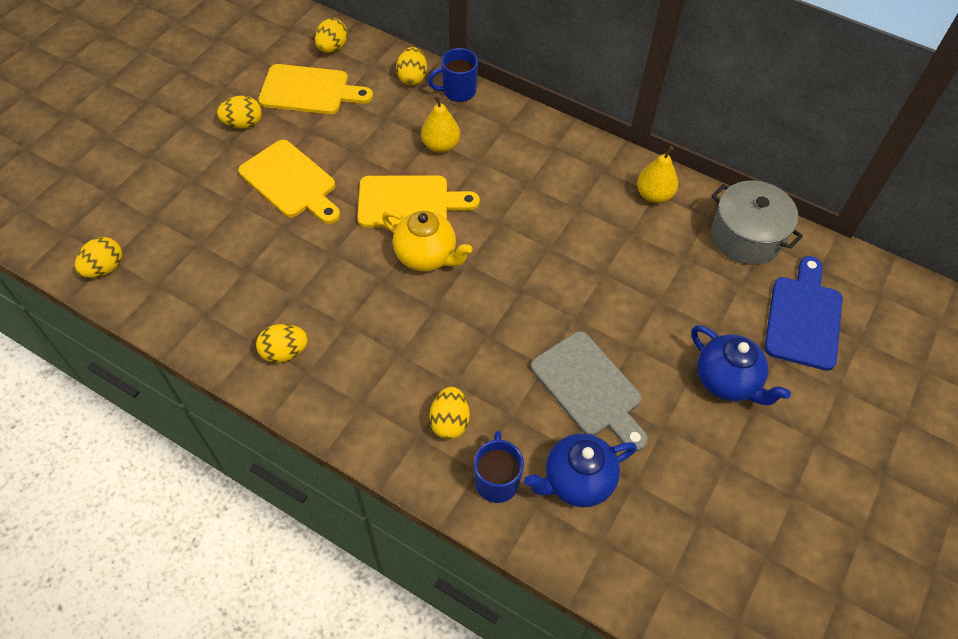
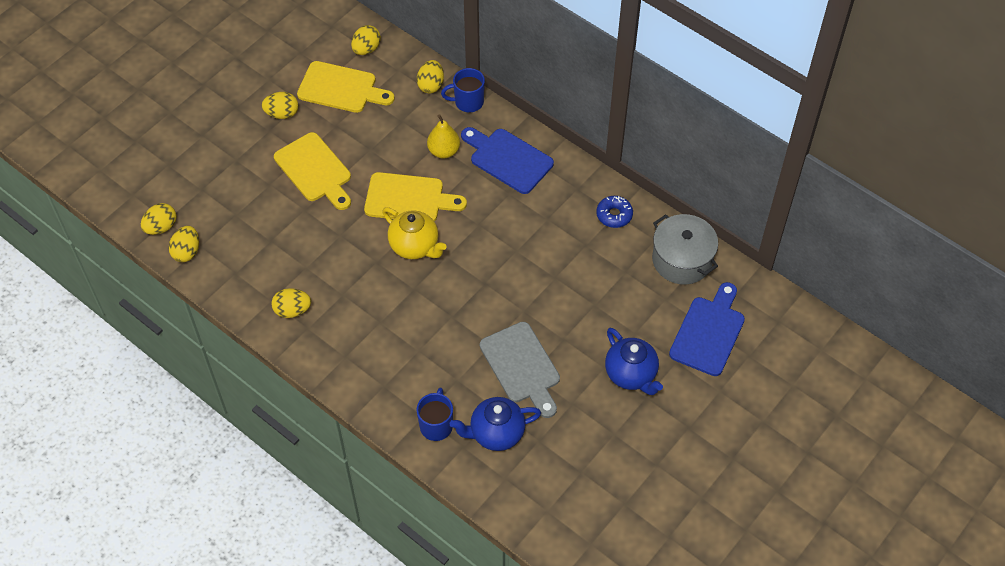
camera: 10 degrees right, 0 degrees up
(450, 422) = (409, 378): yellow egg -> yellow egg (187, 252)
(517, 147) = (508, 159): none -> blue cutting board
(654, 195) = (614, 215): yellow pear -> blue donut

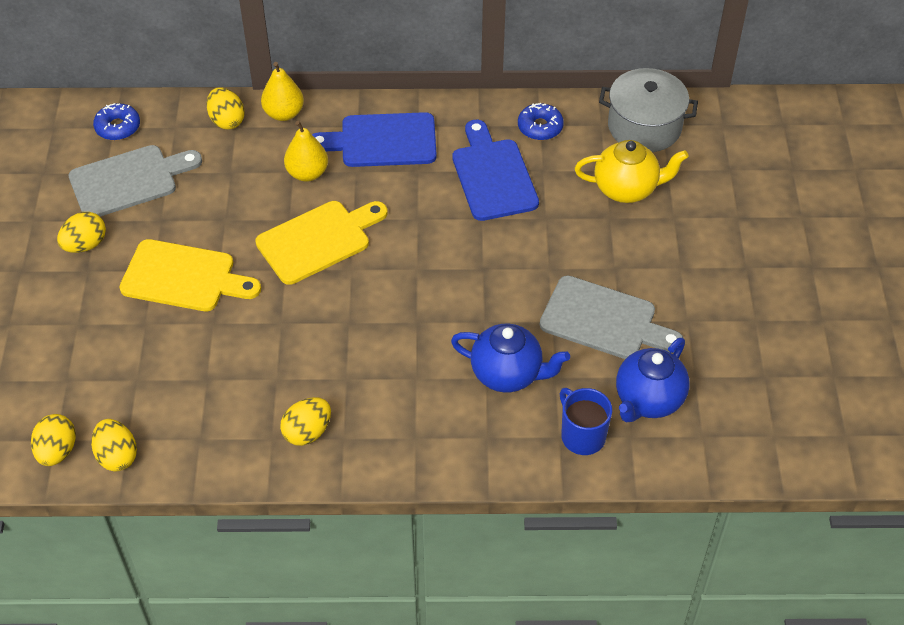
camera: 40 degrees left, 5 degrees down
(341, 88) = (129, 181): yellow cutting board -> grey cutting board
(366, 49) = (118, 127): yellow egg -> blue donut
(415, 246) = (374, 281): yellow teapot -> yellow teapot (626, 189)
(468, 102) = (284, 113): blue mug -> yellow pear
(631, 374) = (711, 256): blue teapot -> blue teapot (507, 374)
(709, 332) = (737, 173): blue cutting board -> blue cutting board (493, 176)

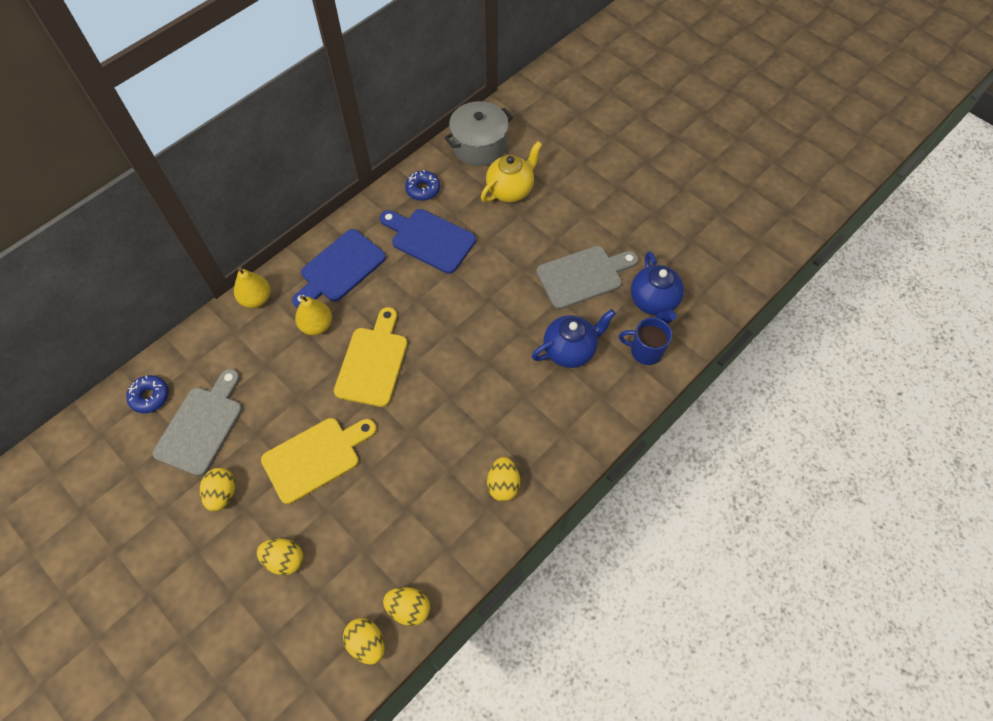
camera: 45 degrees left, 10 degrees up
(227, 120) = (223, 333): yellow egg -> yellow egg (284, 560)

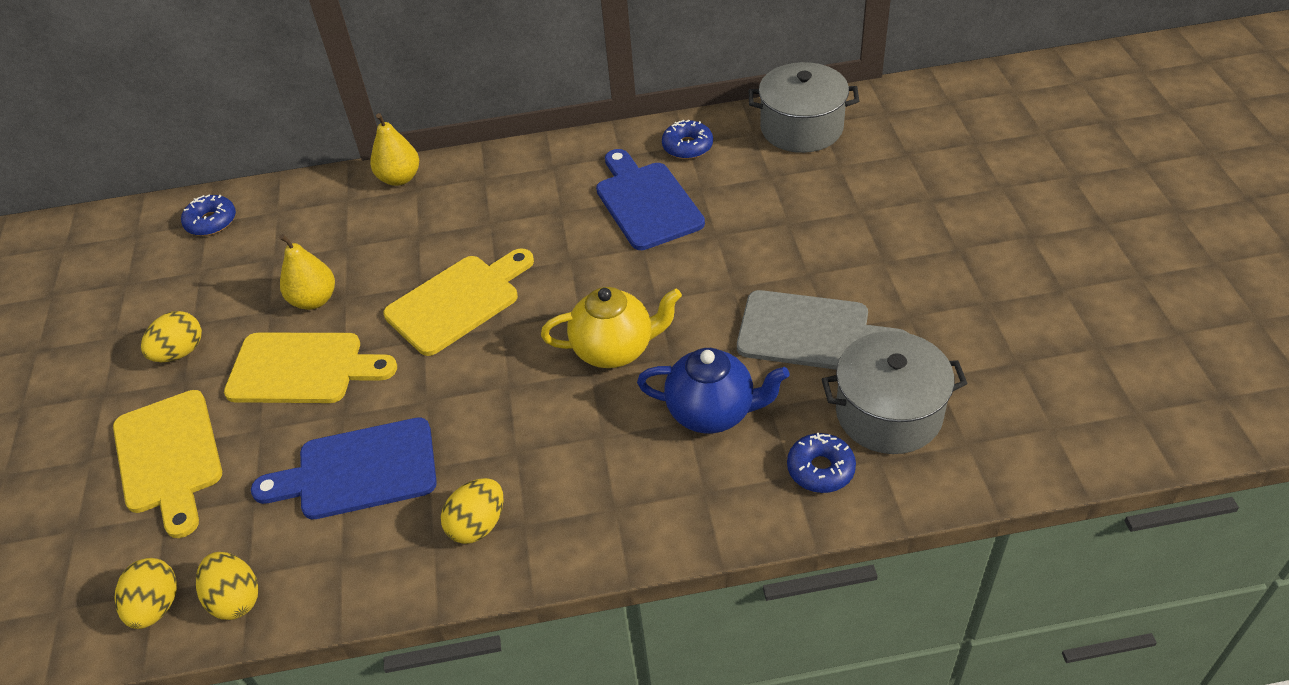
camera: 40 degrees right, 15 degrees down
(202, 426) = (228, 275): grey cutting board -> none
(284, 560) = (169, 457): yellow egg -> yellow cutting board
(317, 325) = (435, 234): yellow pear -> yellow pear (314, 300)
(340, 268) = (515, 187): blue cutting board -> blue cutting board (359, 470)
(510, 190) = (799, 191): yellow teapot -> yellow teapot (614, 350)
(645, 351) = (820, 469): blue mug -> blue donut
(653, 302) = (888, 413): blue teapot -> grey pot

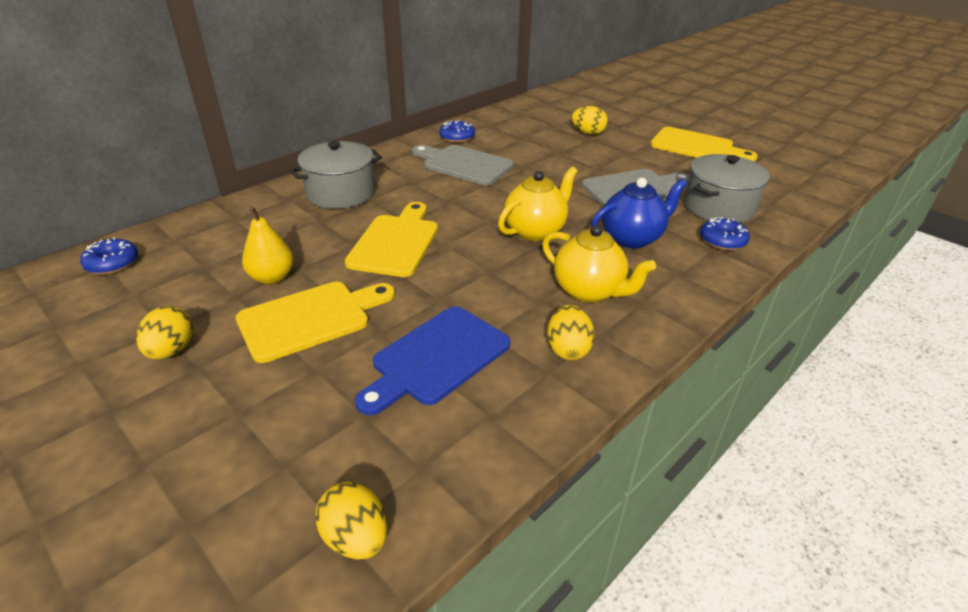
camera: 40 degrees left, 10 degrees down
(169, 457) = (241, 424): yellow cutting board -> yellow cutting board (696, 146)
(235, 599) = (431, 490): yellow egg -> yellow egg (588, 133)
(399, 178) = (267, 197): yellow pear -> none
(577, 465) = (589, 291): none -> yellow teapot
(646, 202) = (464, 164): blue cutting board -> grey cutting board
(801, 128) = (512, 117): grey pot -> grey pot (341, 193)

